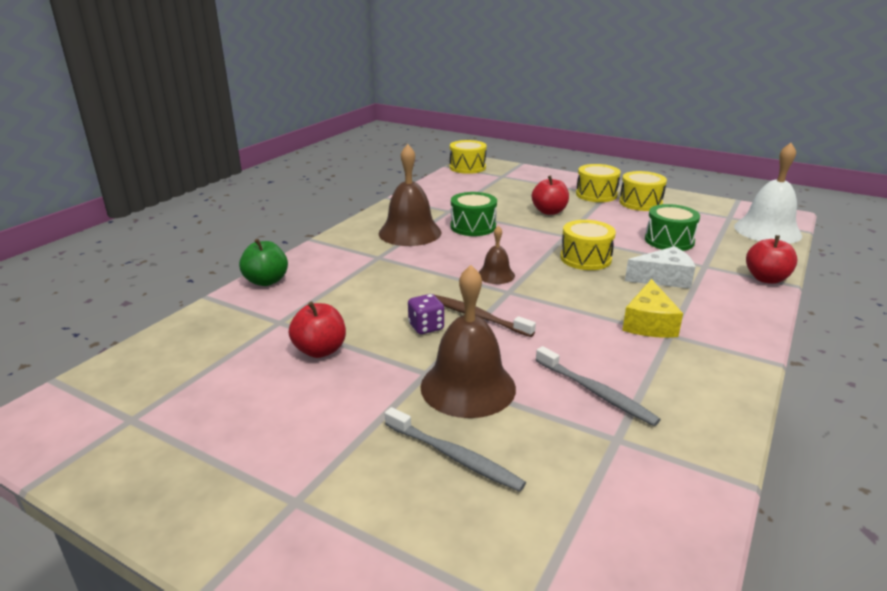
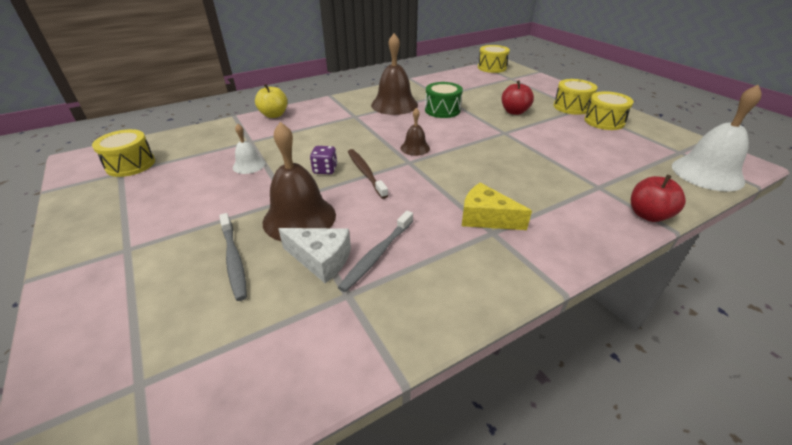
camera: 30 degrees right, 10 degrees up
(266, 281) = (274, 115): green apple -> yellow apple
(320, 350) = (249, 165): red apple -> white bell
(585, 258) = (498, 154): yellow drum -> yellow drum (130, 164)
(596, 392) = (377, 255): grey toothbrush -> grey toothbrush turned 45 degrees clockwise
(649, 323) = (486, 218): yellow cheese -> yellow cheese turned 75 degrees clockwise
(663, 278) = (545, 187): white cheese -> white cheese (321, 259)
(669, 241) = (591, 158): green drum -> none

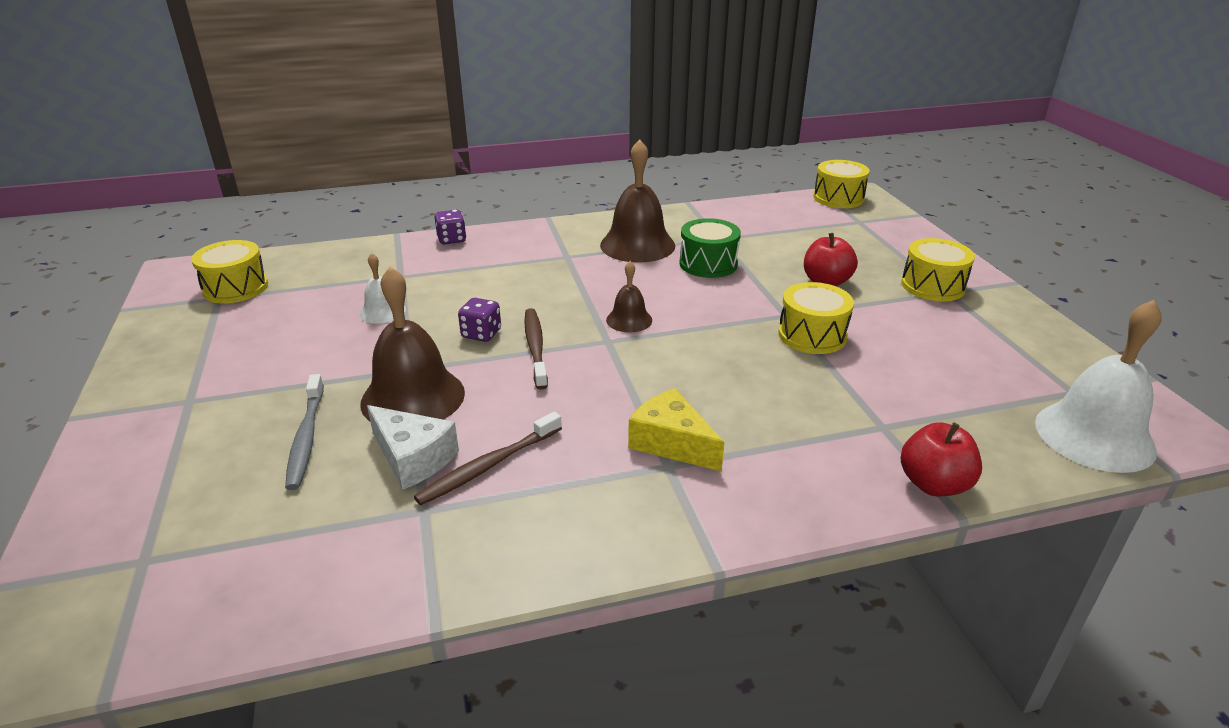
camera: 15 degrees right, 5 degrees down
(274, 115) = (451, 239): yellow apple -> purple dice
(377, 255) = (488, 466): grey toothbrush -> brown toothbrush
(604, 121) = (973, 319): yellow drum -> yellow drum (812, 335)

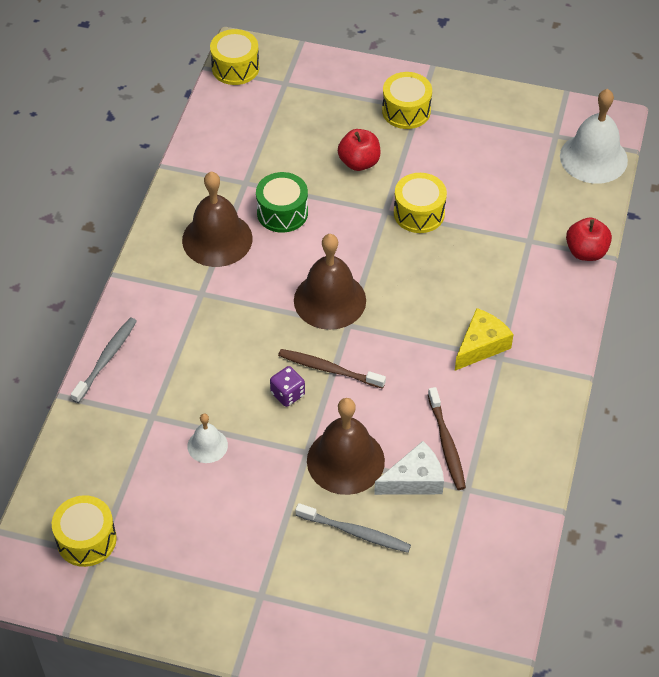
camera: 60 degrees left, 20 degrees up
(451, 239) = (106, 359): purple dice -> grey toothbrush
(629, 320) = (330, 300): brown bell -> brown bell, size x1.91
(671, 443) = (481, 346): yellow cheese -> yellow cheese turned 150 degrees clockwise

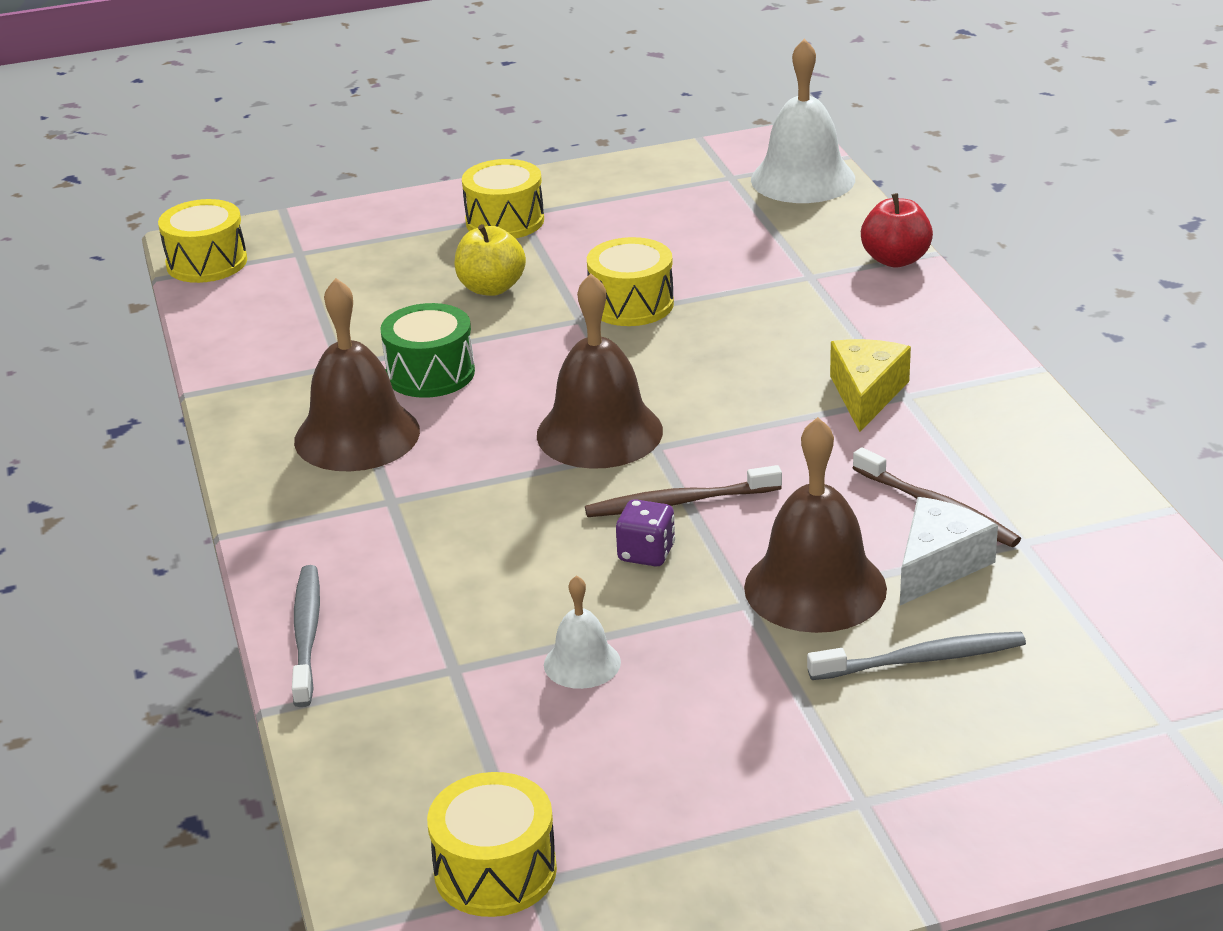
camera: 30 degrees left, 20 degrees down
(359, 162) = (491, 288): red apple -> yellow apple

